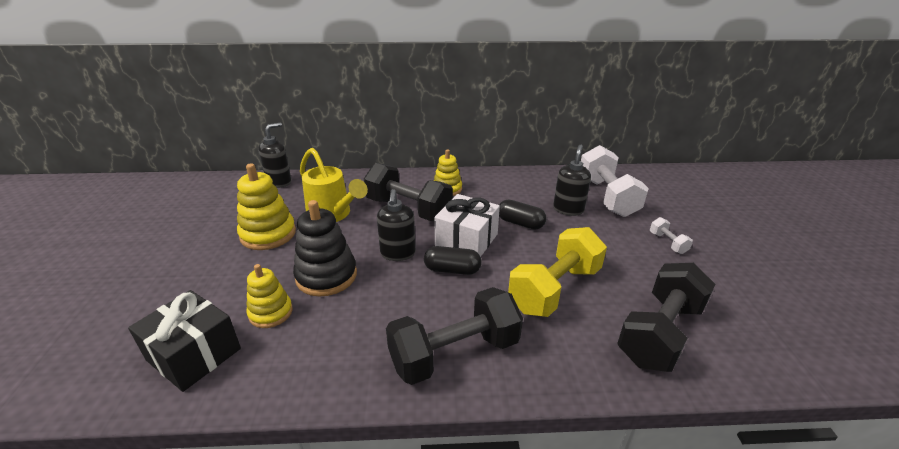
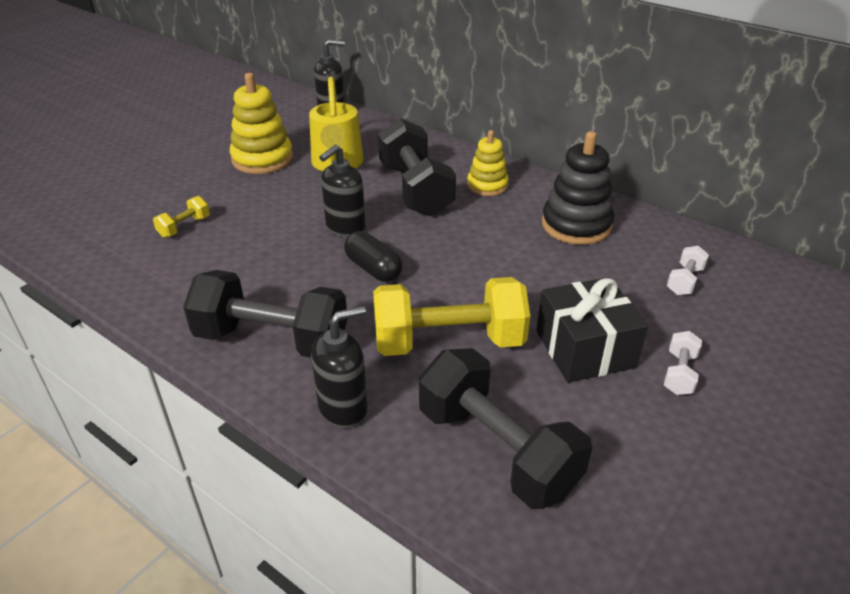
camera: 40 degrees right, 5 degrees up
(194, 354) = (104, 231): black gift -> black gift (585, 349)
(270, 313) = (184, 227): yellow stacking toy -> yellow dumbbell
(326, 276) = (260, 218): black stacking toy -> black stacking toy (576, 225)
(466, 240) = (429, 248): white gift -> none
(520, 223) = (516, 259): black capsule -> none
(568, 209) = (602, 271): black soap dispenser -> black soap dispenser (343, 408)
(607, 197) = (684, 281): white dumbbell -> white dumbbell, size x0.43
(660, 333) = (497, 450): black dumbbell -> black dumbbell turned 60 degrees clockwise

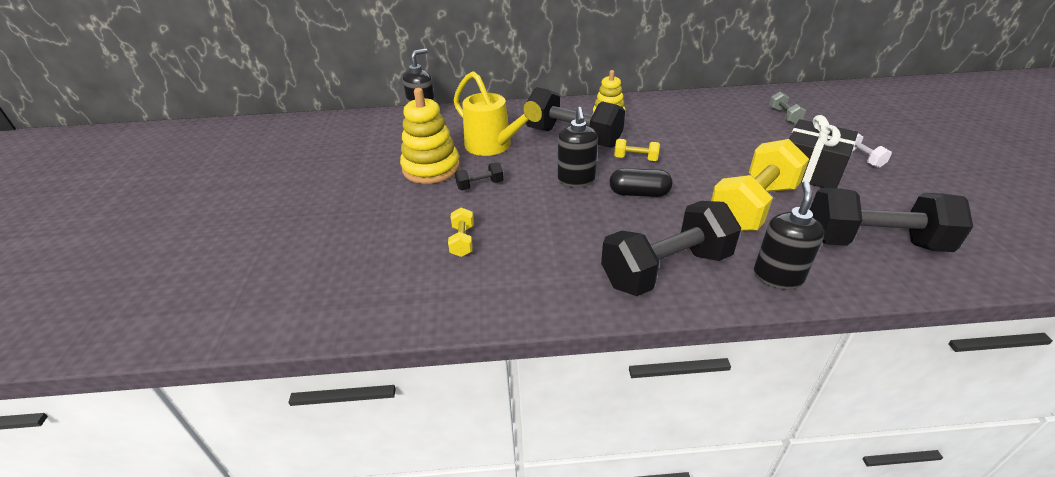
camera: 40 degrees left, 0 degrees up
(270, 191) = (480, 185): none -> black dumbbell
(431, 238) = (635, 159): none -> yellow dumbbell
(576, 225) = (691, 114): black stacking toy -> none
(684, 281) = (784, 116): white dumbbell -> grey dumbbell

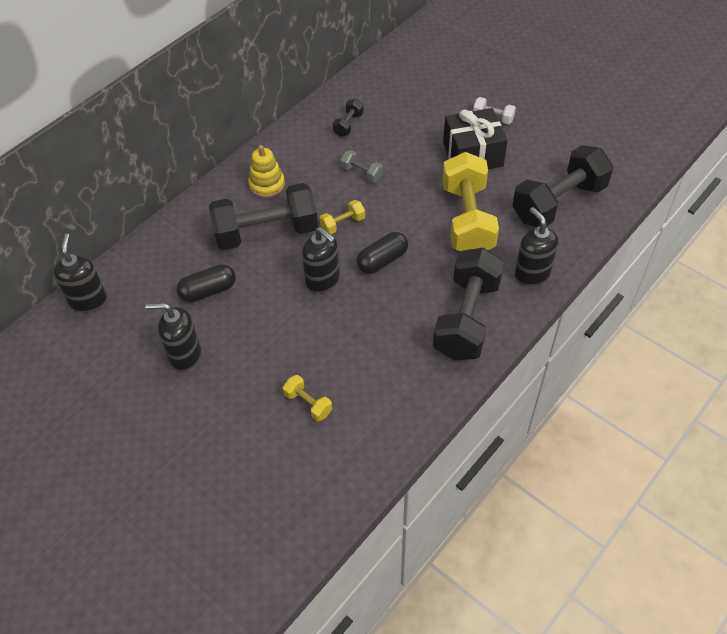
camera: 45 degrees left, 15 degrees up
(431, 168) = (185, 355): yellow stacking toy -> black soap dispenser
(480, 185) = (252, 342): black dumbbell -> black dumbbell (348, 125)
(493, 146) = (208, 291): yellow watering can -> black capsule
(784, 116) = (405, 97): grey dumbbell -> grey dumbbell (361, 173)

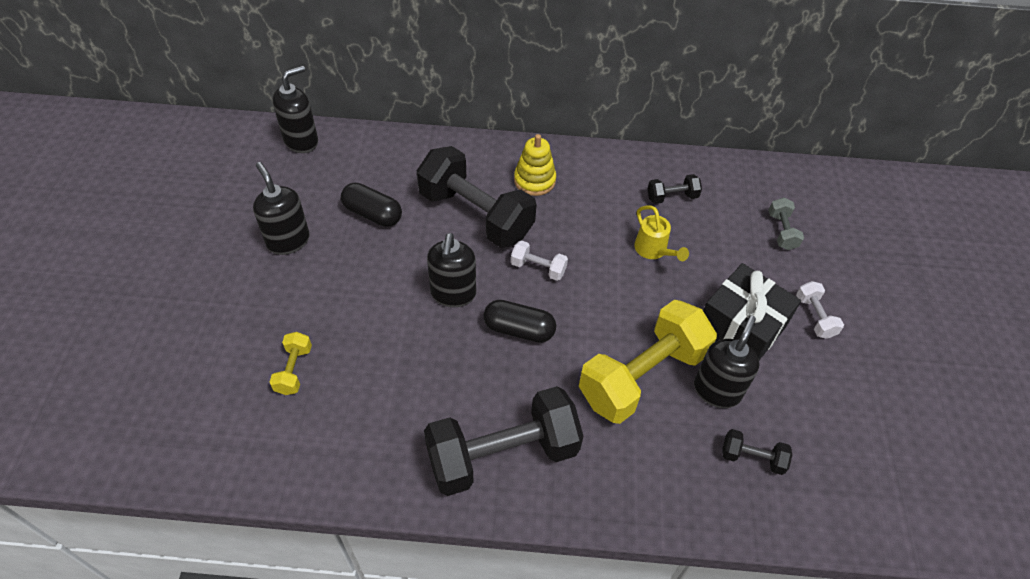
camera: 50 degrees right, 0 degrees up
(342, 224) = (538, 268): yellow dumbbell -> white dumbbell
(361, 173) = (618, 245): grey dumbbell -> grey dumbbell (781, 231)
(381, 159) = (653, 250): none -> yellow watering can
(532, 274) = (619, 488): black soap dispenser -> black soap dispenser (717, 390)
(558, 203) = (752, 458): black dumbbell -> black dumbbell, size x0.43

